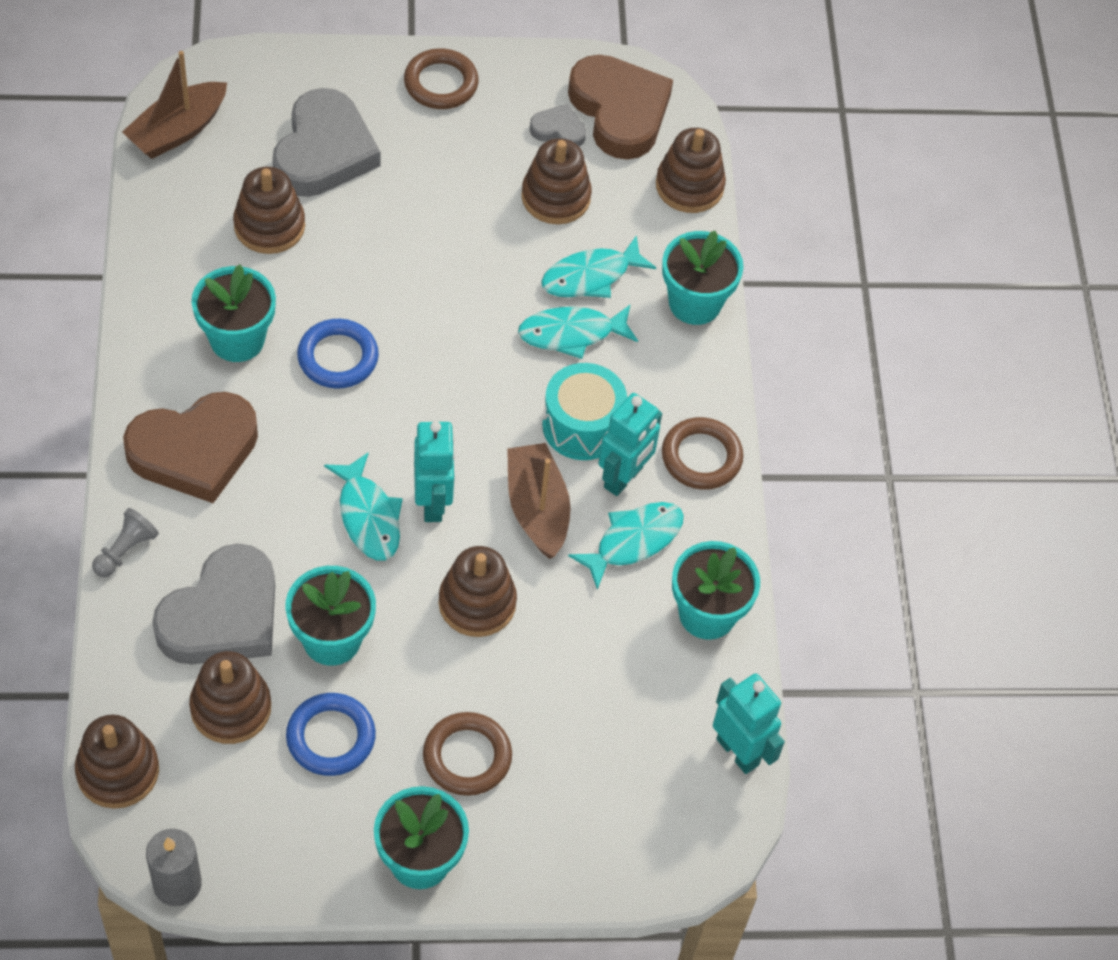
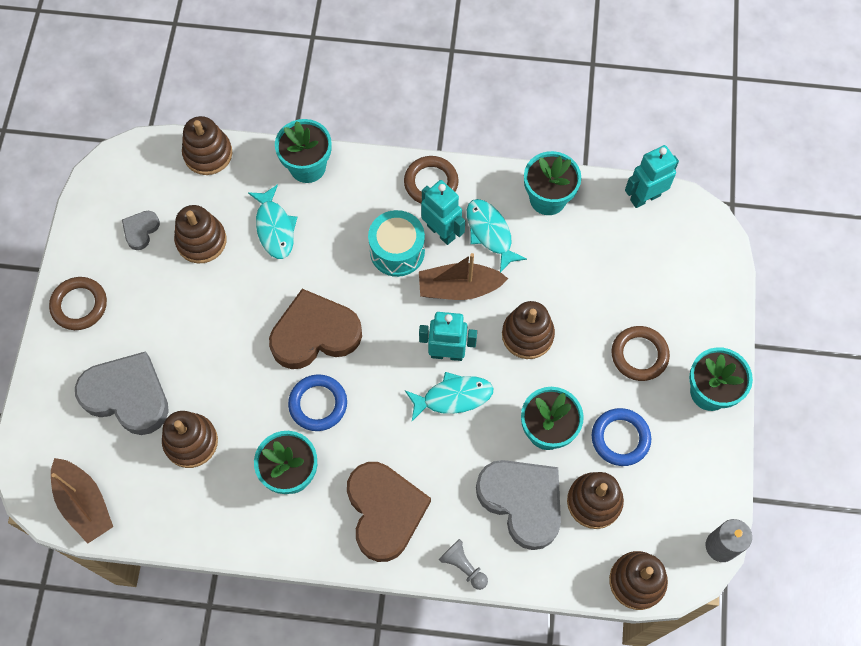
camera: 75 degrees left, 10 degrees up
(571, 334) = (321, 247): turquoise fish -> none
(619, 111) = (132, 188): brown heart -> brown heart (315, 334)

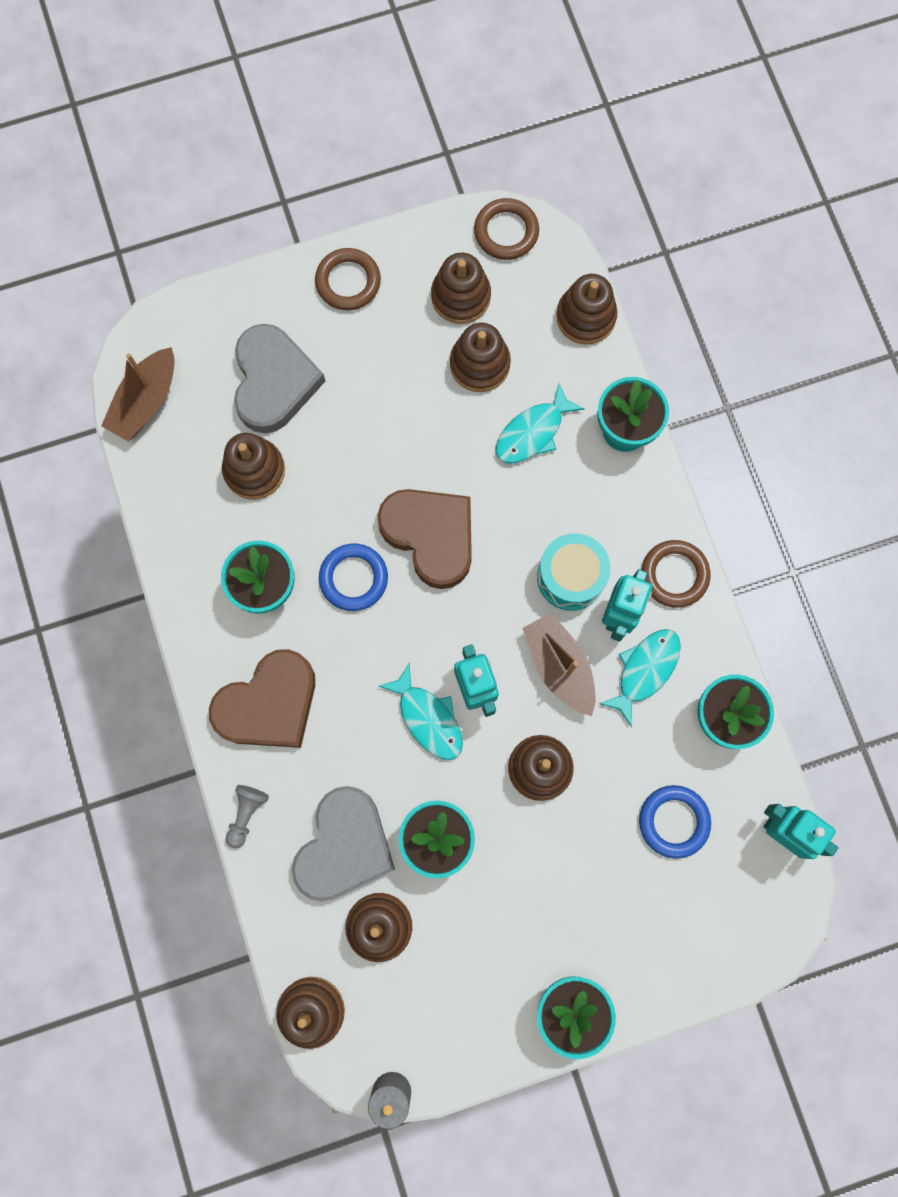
camera: 65 degrees right, 10 degrees up
(141, 230) = (460, 296): grey heart -> brown stacking toy
(620, 438) = (466, 926): blue ring -> blue ring (673, 821)
(639, 355) = (576, 907): brown ring -> brown ring (506, 232)

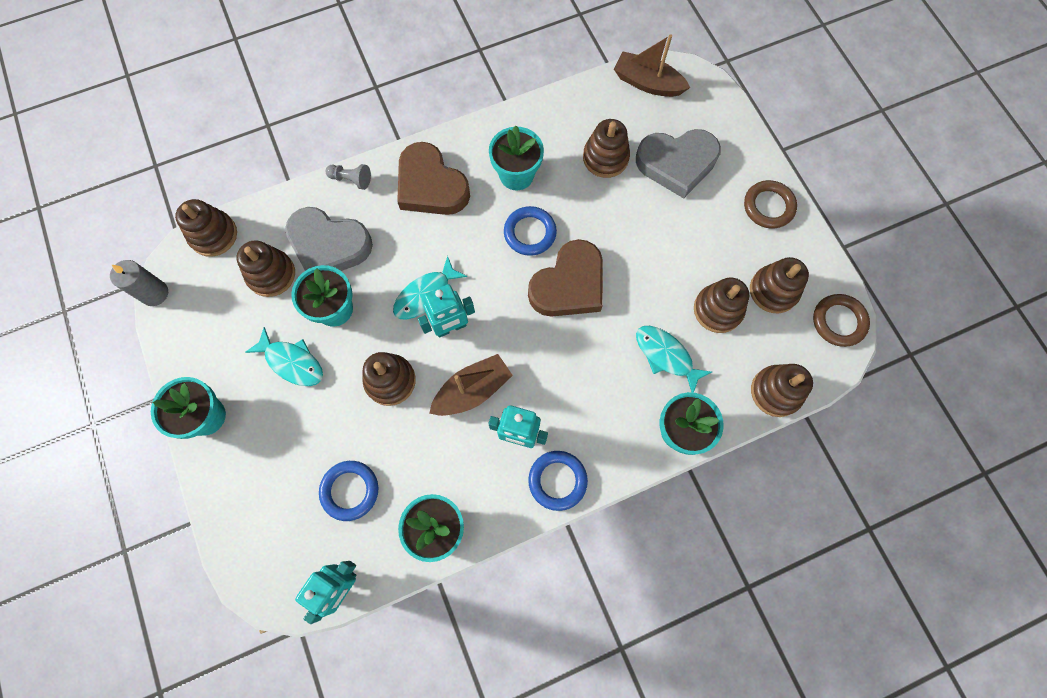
camera: 85 degrees right, 5 degrees down
(570, 577) = (547, 394): turquoise drum -> none
(645, 670) = (473, 460): turquoise fish -> turquoise fish (292, 362)
(674, 575) = (557, 480): brown ring -> blue ring

